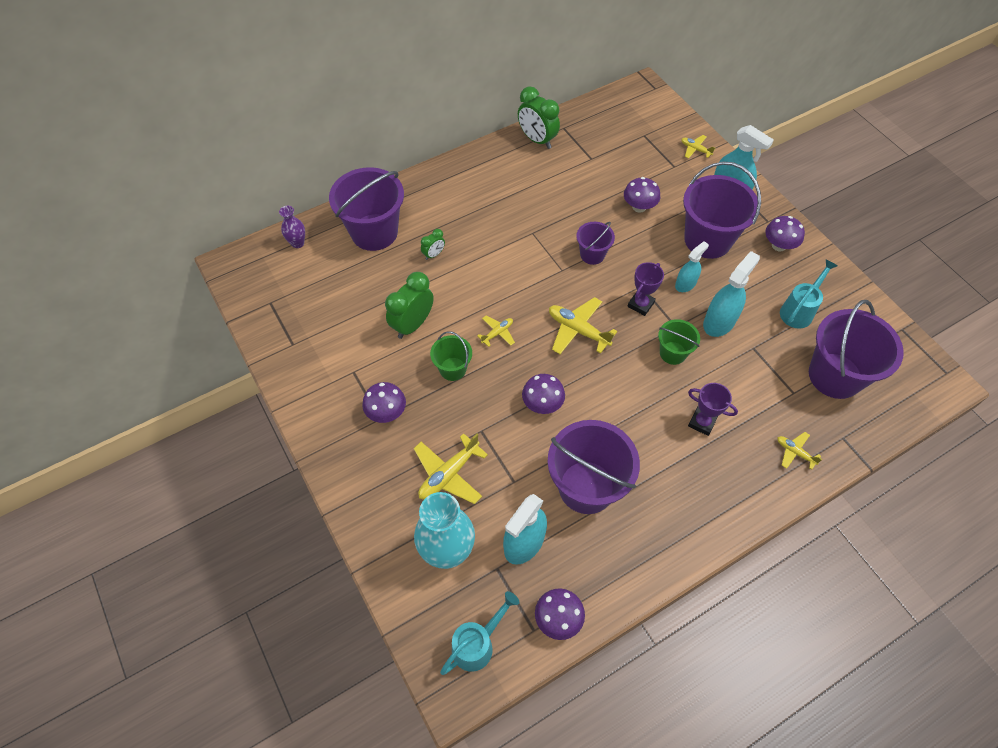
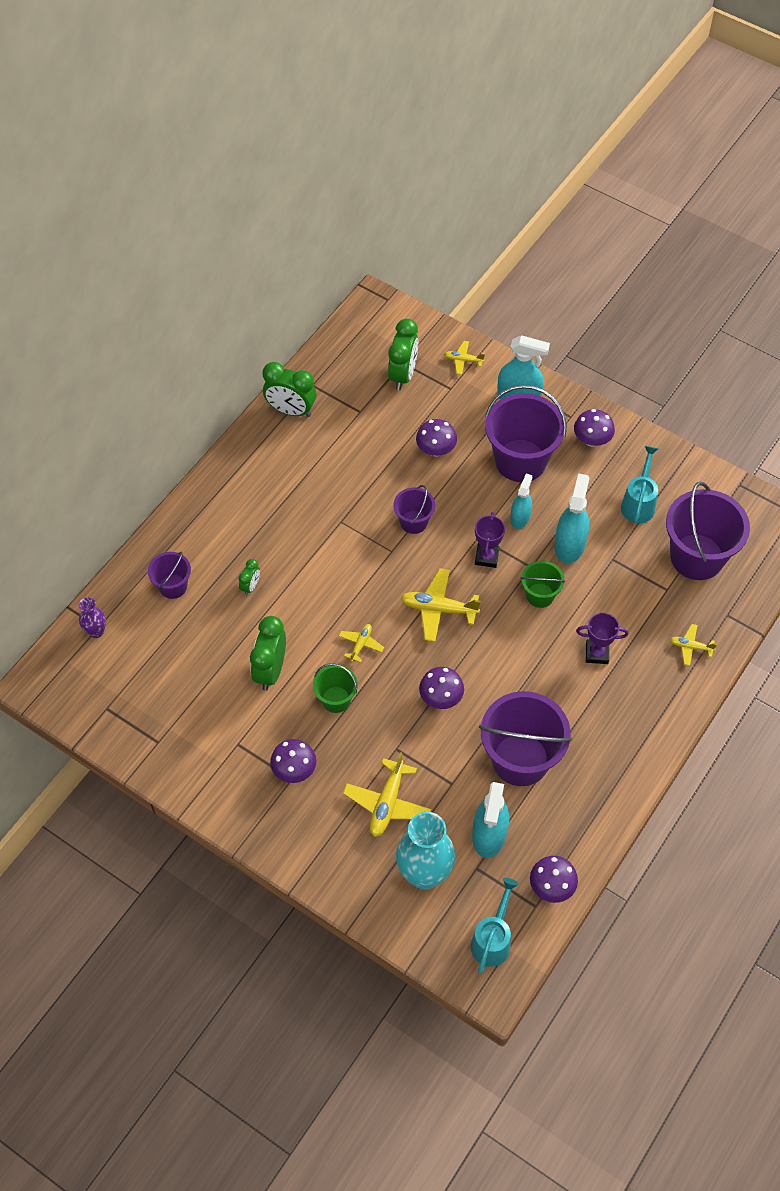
camera: 25 degrees left, 0 degrees up
(374, 232) = (173, 586): purple bucket -> purple bucket, size x0.52
(640, 144) = (402, 375): none -> green clock

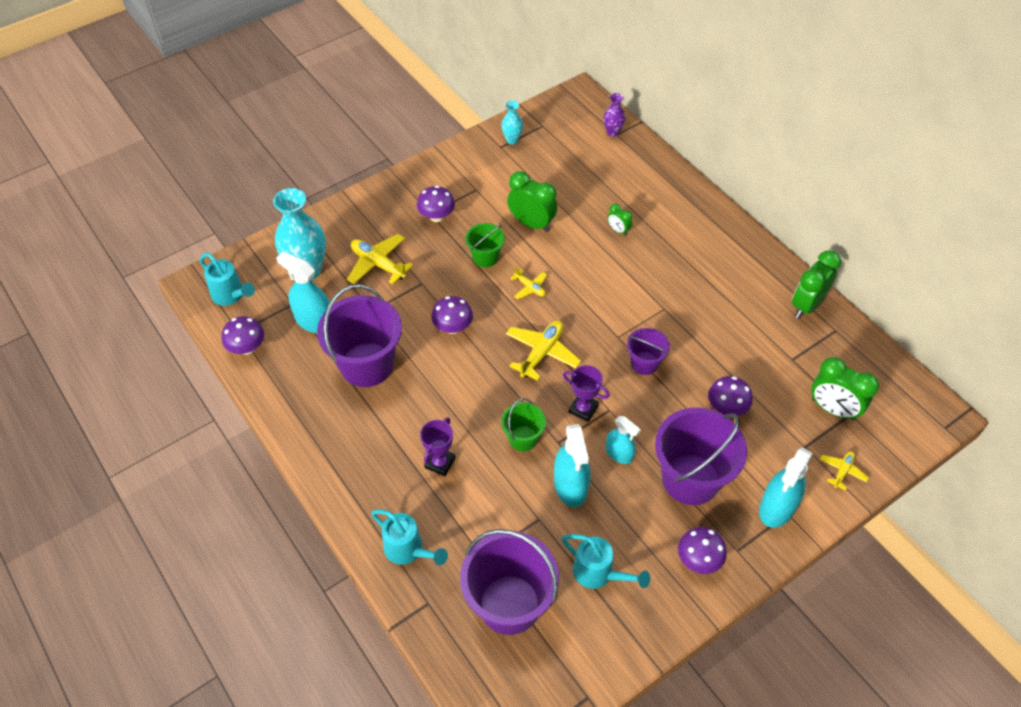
camera: 110 degrees right, 5 degrees down
(142, 733) = (512, 140): none -> turquoise vase
(173, 586) = (637, 183): purple bucket -> none
(569, 545) = (570, 485): turquoise spray bottle -> turquoise spray bottle turned 45 degrees clockwise
(690, 647) = (408, 550): yellow plane -> turquoise watering can

